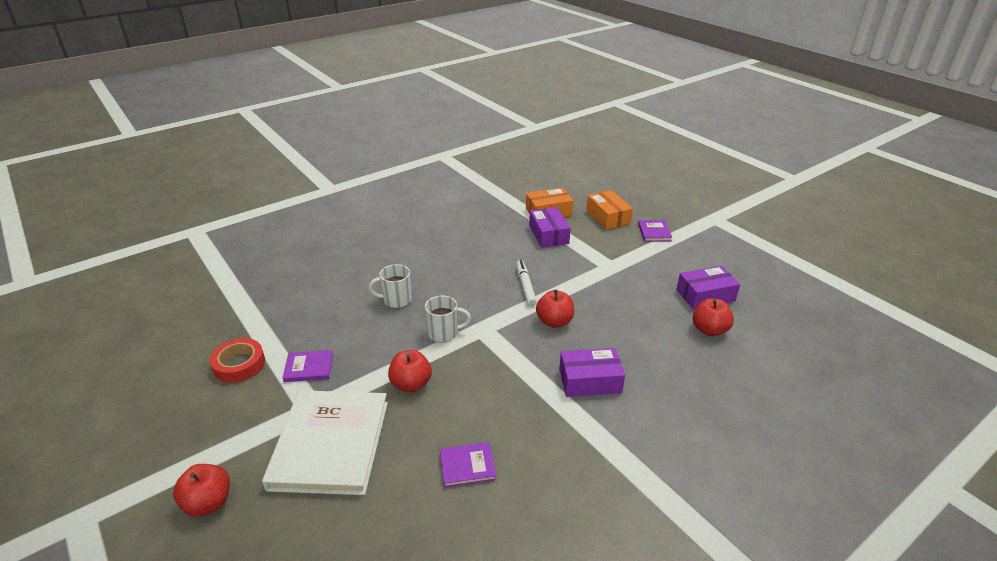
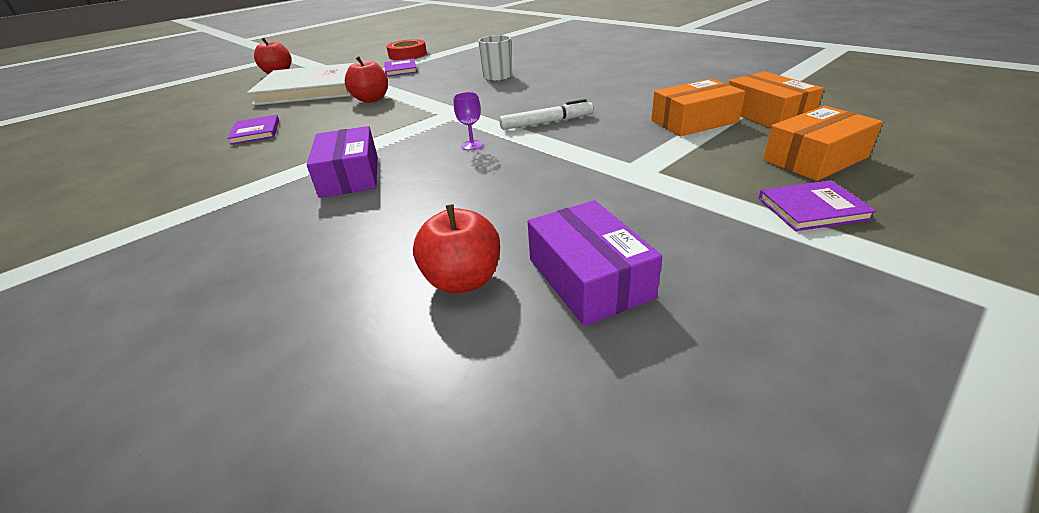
camera: 85 degrees right, 0 degrees up
(444, 333) = (445, 99): white mug -> none
(548, 234) = (694, 121): purple box -> orange box
(554, 321) = (472, 145): red apple -> purple goblet

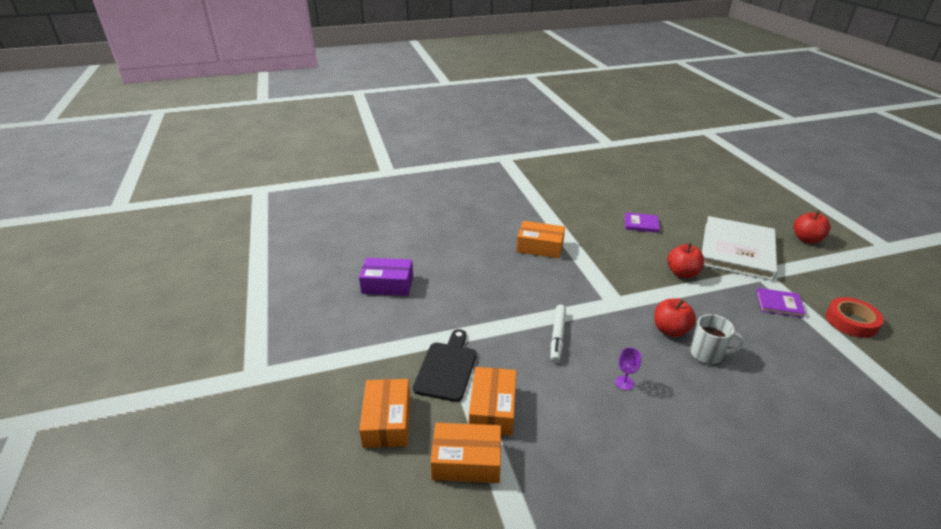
camera: 115 degrees right, 0 degrees up
(350, 176) = (540, 247): purple box -> orange box
(463, 280) = (418, 258): red apple -> red apple (670, 330)
(472, 145) = (545, 293): purple goblet -> purple goblet (624, 383)
(685, 156) = (447, 368): none -> black cutting board
(812, 208) = (354, 374): purple book -> none

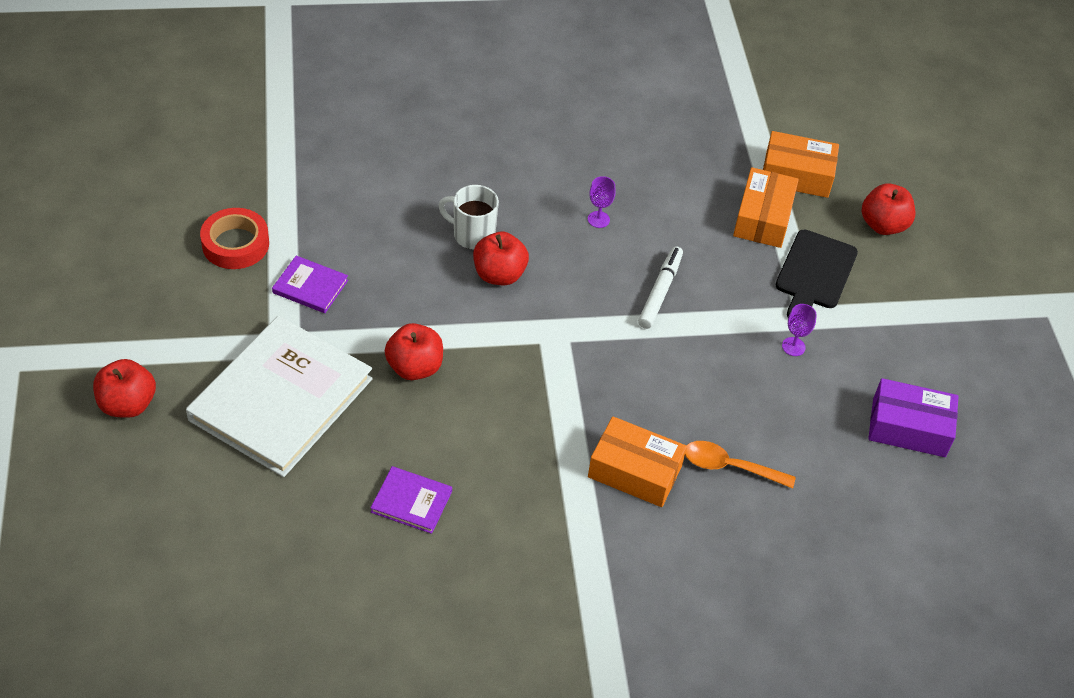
camera: 175 degrees left, 15 degrees up
(387, 421) = (883, 225): orange box -> red apple
(460, 316) = (793, 346): none -> purple goblet
(490, 255) = (729, 467): none -> orange spoon

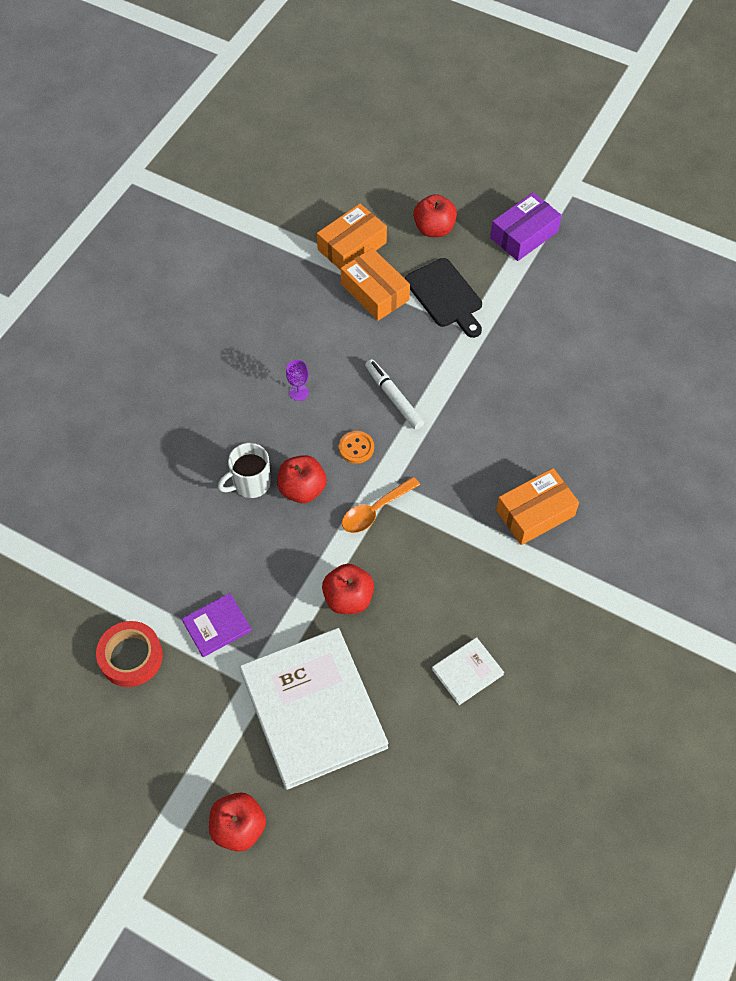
camera: 50 degrees left, 10 degrees up
(411, 501) = (467, 672): purple book -> white book
(579, 292) = (356, 448): none -> orange button
(729, 467) = (569, 454): orange spoon -> orange spoon (375, 510)
(793, 346) = (497, 350): purple goblet -> none
(908, 427) = (606, 332): purple box -> purple box (524, 235)

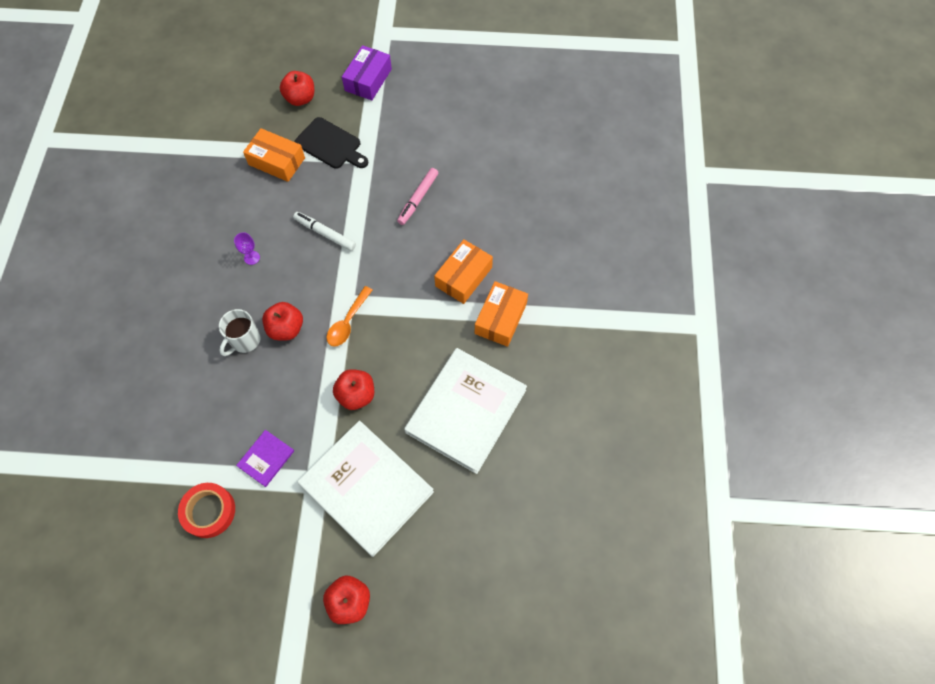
camera: 25 degrees left, 5 degrees up
(352, 246) = (244, 133): orange box -> orange box (500, 318)
(356, 448) = (313, 282): orange button -> none
(467, 672) = (466, 411): white book -> white book, size x2.31
(521, 399) = (418, 199): none -> pink marker

